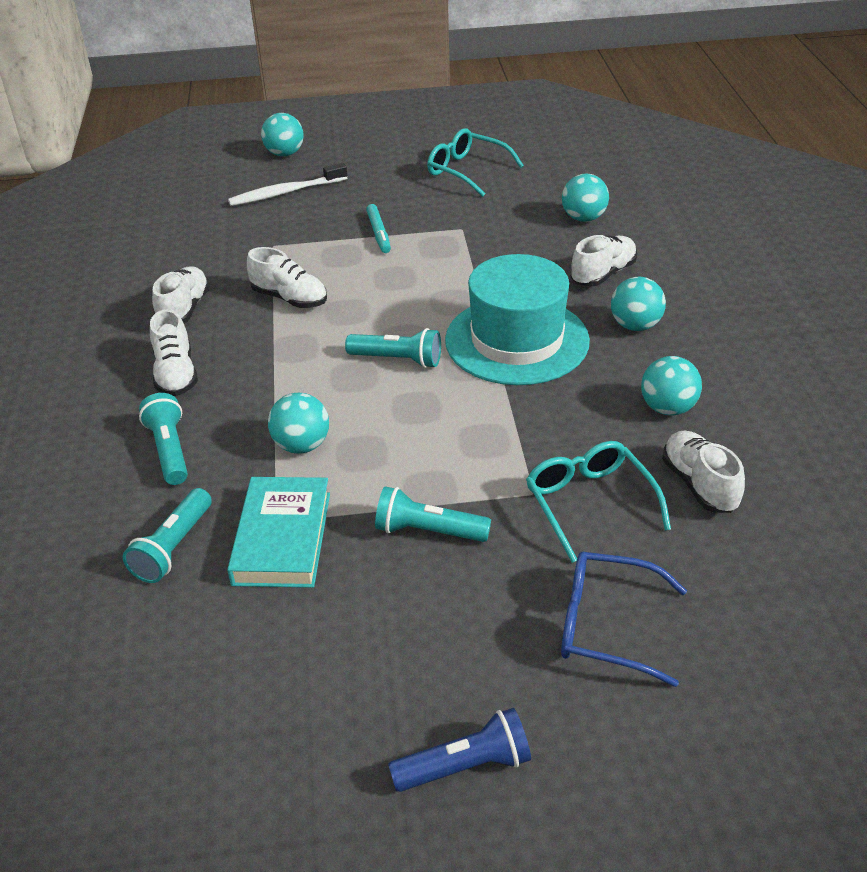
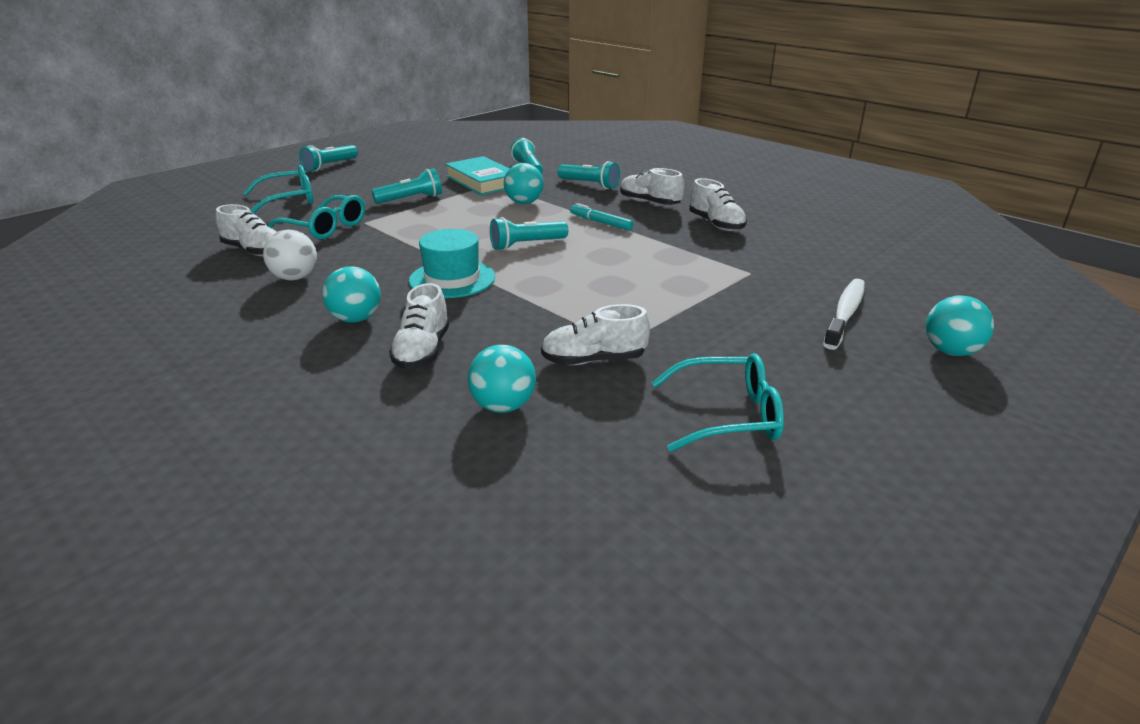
camera: 140 degrees right, 10 degrees down
(290, 298) = (662, 249): white shoe -> white shoe (593, 360)
(378, 233) = (688, 311): turquoise marker -> turquoise marker (600, 222)
(465, 766) = (330, 166): blue flashlight -> turquoise flashlight
(517, 340) = (452, 279): turquoise hat -> turquoise hat, size x0.65
(606, 625) = (289, 200): blue glasses -> turquoise glasses
(667, 408) = (295, 277): turquoise ball -> white ball

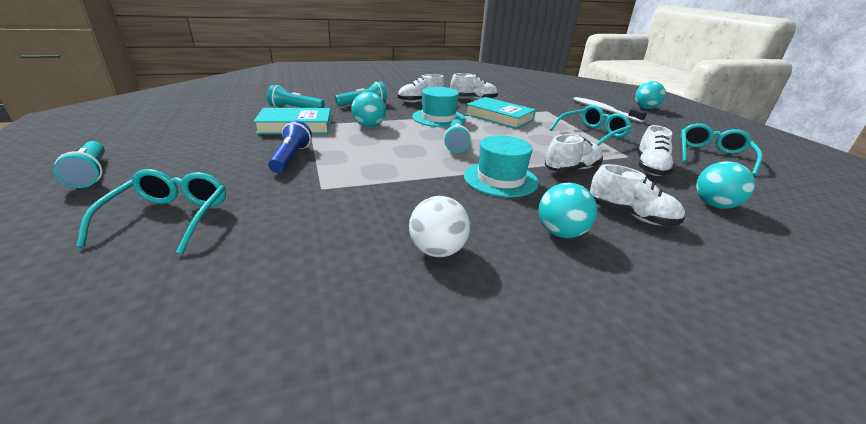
camera: 65 degrees left, 0 degrees up
(254, 251) = (323, 268): white shoe -> white shoe (572, 169)
(325, 227) = (307, 210): turquoise glasses -> turquoise glasses (592, 134)
(411, 199) = (291, 158): turquoise flashlight -> blue flashlight
(600, 222) = (438, 118): turquoise marker -> turquoise hat
(661, 249) = (499, 117): none -> turquoise book

